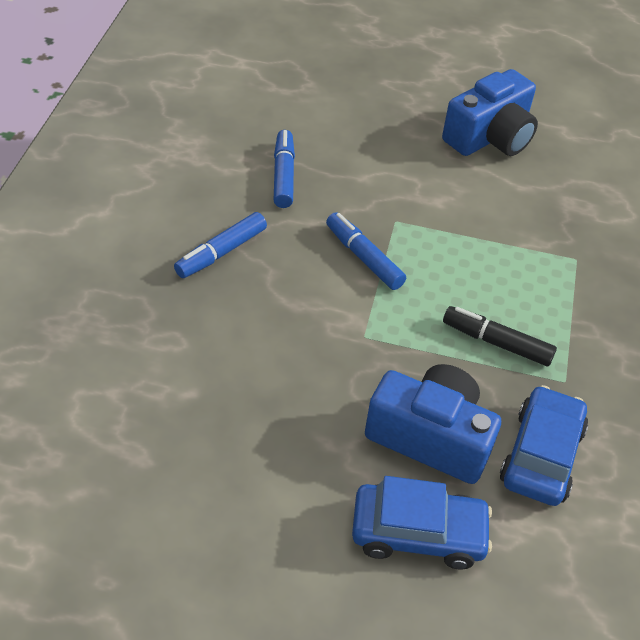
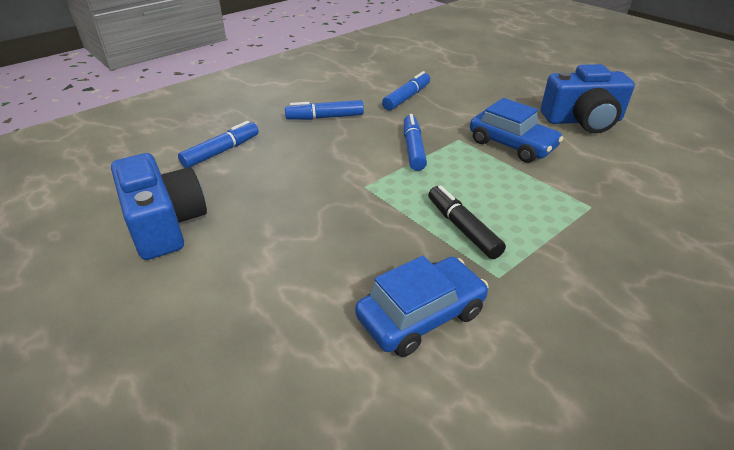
camera: 40 degrees right, 10 degrees down
(157, 366) = (221, 151): none -> blue marker
(418, 533) = (261, 313): blue car -> blue car (512, 145)
(430, 437) = (343, 260): blue camera -> blue camera (164, 223)

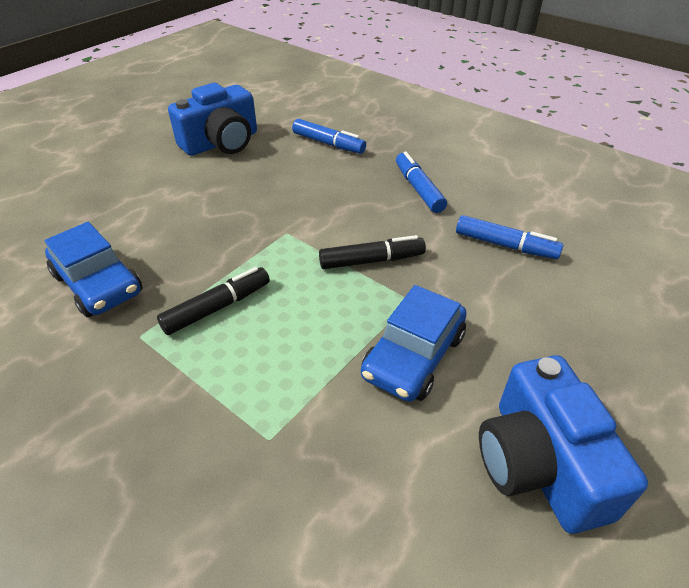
camera: 80 degrees right, 5 degrees up
(413, 148) = (371, 261): blue marker -> black marker

